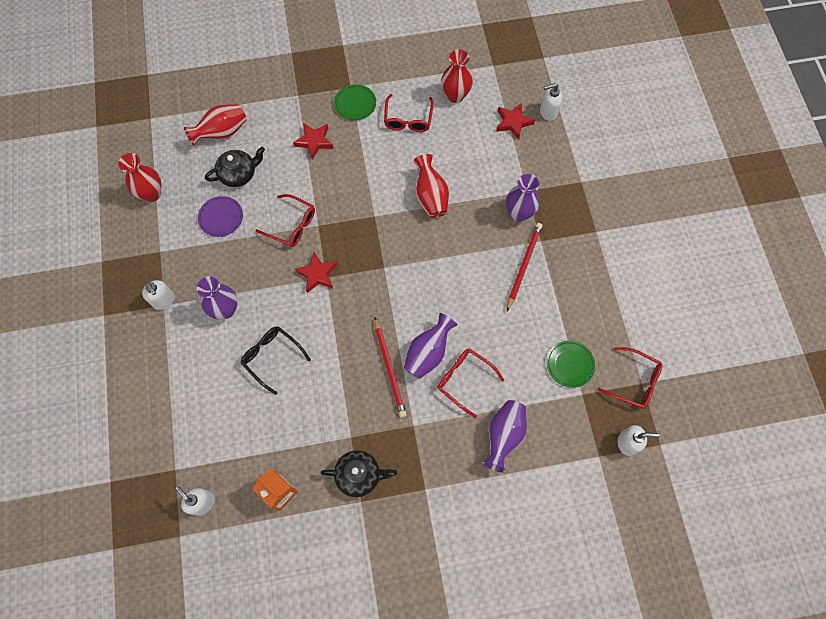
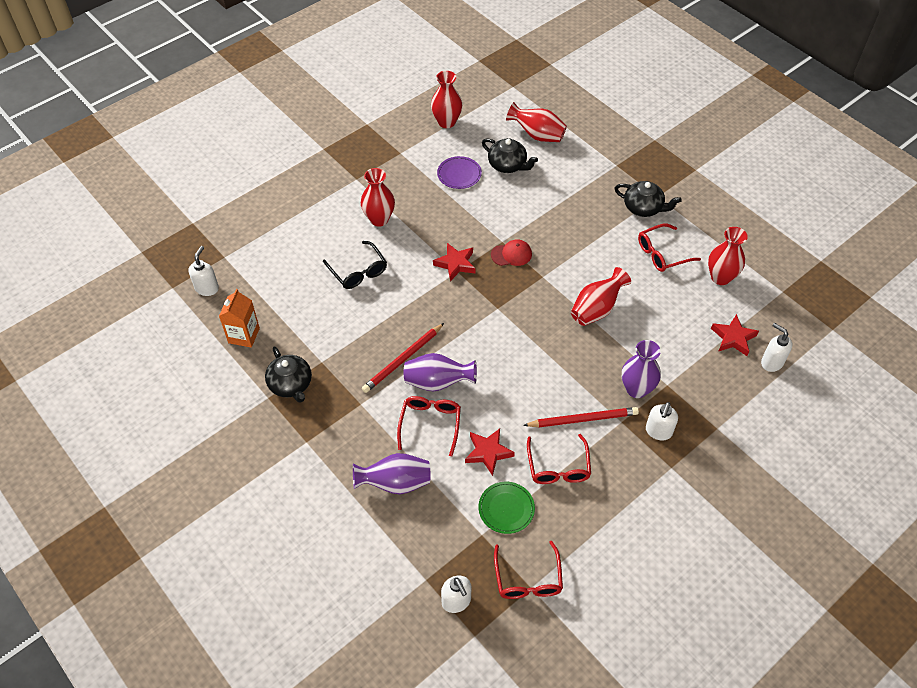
camera: 60 degrees right, 15 degrees down
(164, 301) = (360, 177): white soap dispenser -> white soap dispenser (658, 431)
(225, 310) = (379, 219): purple vase -> red vase
(272, 357) = (358, 271): black glasses -> black glasses turned 135 degrees clockwise
(291, 225) = (488, 223): red glasses -> red glasses (558, 466)
(314, 142) = (580, 199): red star -> red star (488, 452)
(336, 226) = (511, 254): none -> red cap
(355, 104) = (643, 208): green plate -> black teapot

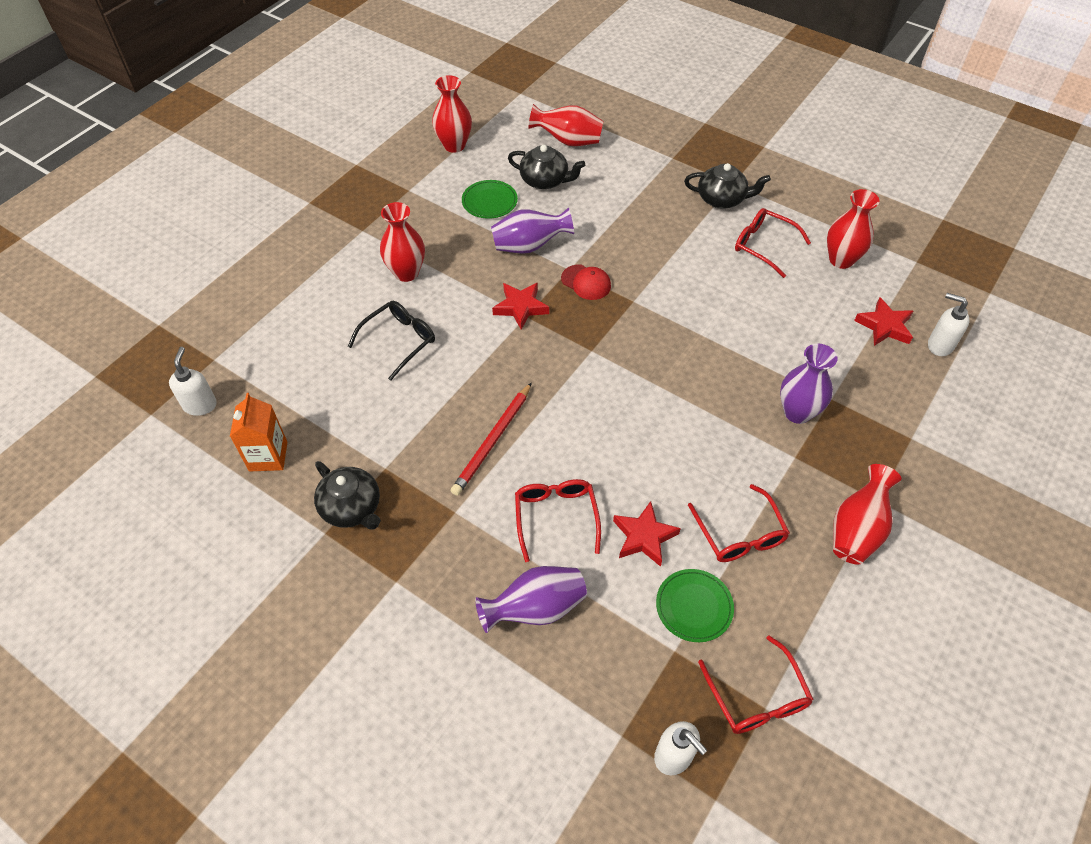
camera: 15 degrees left, 0 degrees up
(358, 271) = (398, 341): black glasses -> black glasses turned 90 degrees counterclockwise
(437, 382) = (547, 460): purple vase -> purple vase (529, 246)
(459, 174) = (489, 201): purple plate -> green plate
(511, 254) = (586, 282): red cap -> red cap turned 60 degrees clockwise
(583, 419) = (747, 465): red pencil -> none
(596, 309) = (712, 326): red vase -> red vase (857, 530)
(658, 431) = (844, 459): white soap dispenser -> none
(662, 253) = (764, 246): red glasses -> red glasses turned 75 degrees clockwise

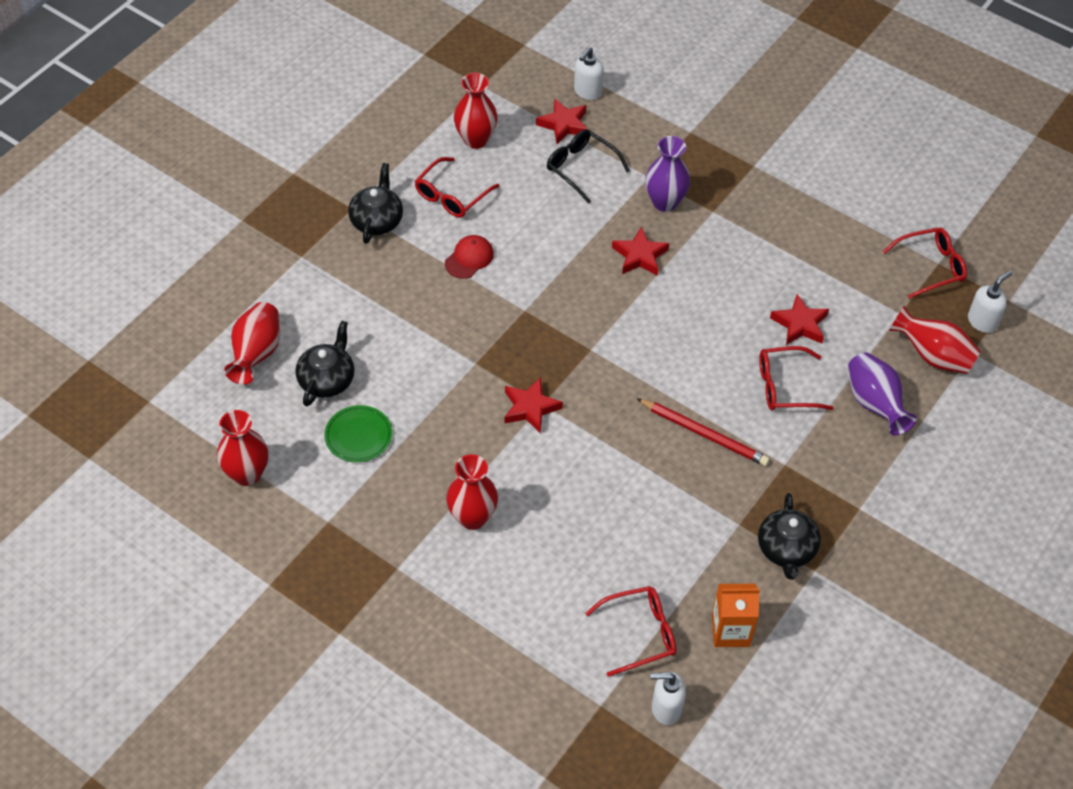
camera: 90 degrees left, 0 degrees up
(352, 508) = (786, 549): black teapot -> black teapot turned 135 degrees clockwise
(398, 341) = (576, 520): black glasses -> black glasses (581, 168)
(529, 246) = (437, 398): purple vase -> none
(586, 282) = (496, 349): red cap -> red cap (469, 258)
(694, 606) = (861, 297): green plate -> none
(717, 390) = (639, 256): none -> red star
(739, 533) = (792, 259): red glasses -> red glasses (639, 633)
(857, 530) = (782, 183): red vase -> red vase (932, 356)

